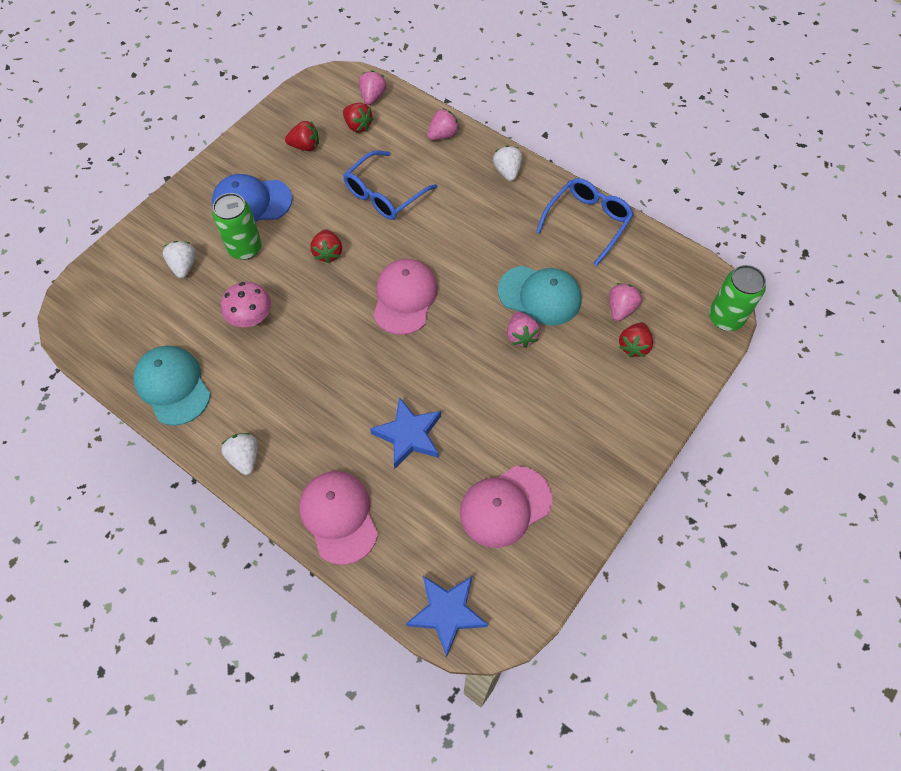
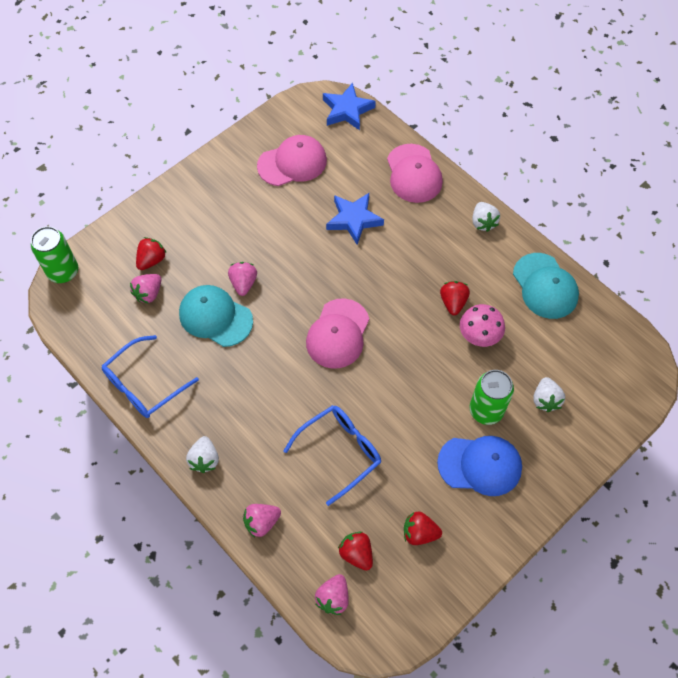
camera: 170 degrees left, 0 degrees up
(328, 253) = (404, 391): red strawberry -> red strawberry (453, 302)

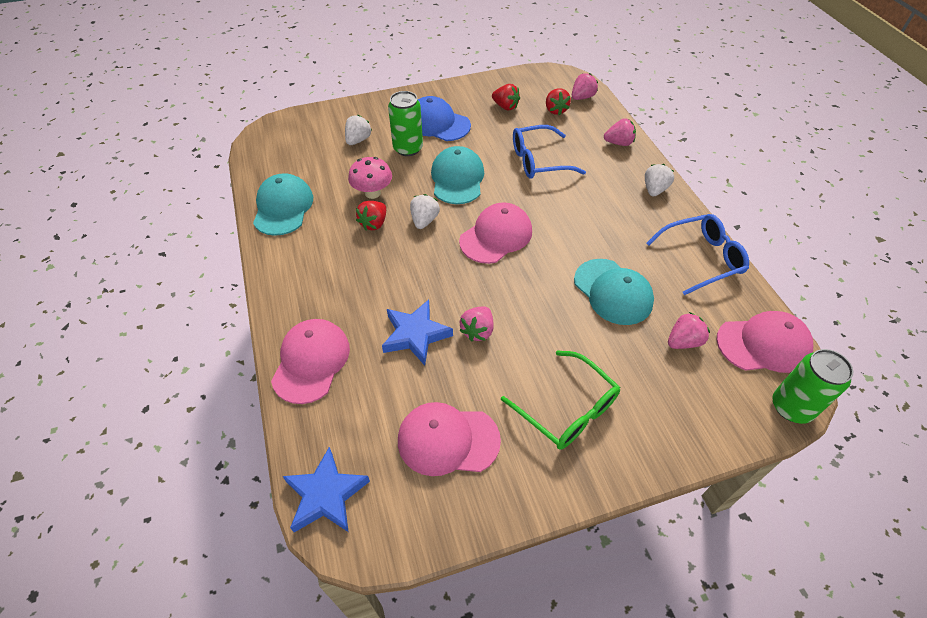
camera: 155 degrees left, 10 degrees down
(84, 316) = (763, 344): none -> pink cap
(152, 260) = (673, 379): red strawberry -> none
(222, 210) = (567, 409): none -> green glasses
(243, 283) = (571, 313): pink strawberry -> pink strawberry (477, 331)
(410, 389) = (457, 178): none -> turquoise cap
(483, 222) = (285, 279): white strawberry -> white strawberry (424, 220)

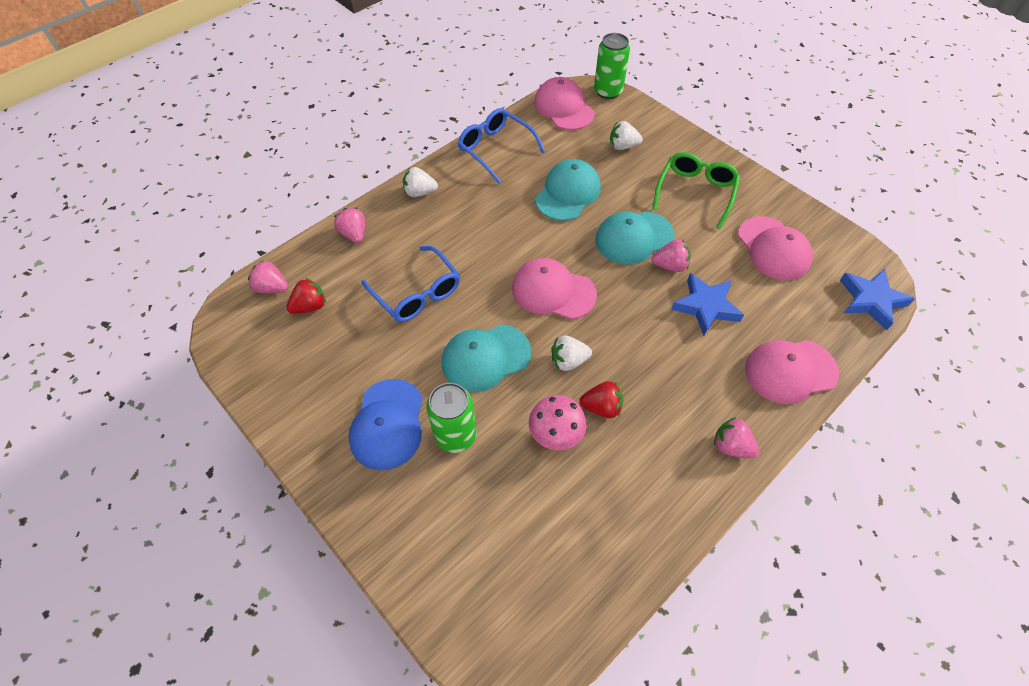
camera: 115 degrees left, 5 degrees up
(283, 207) = (637, 525): turquoise cap -> turquoise cap (634, 238)
(358, 140) = (466, 507): white strawberry -> white strawberry (622, 146)
(505, 106) = (320, 361): red strawberry -> none
(683, 341) = (590, 146): pink strawberry -> pink strawberry (731, 446)

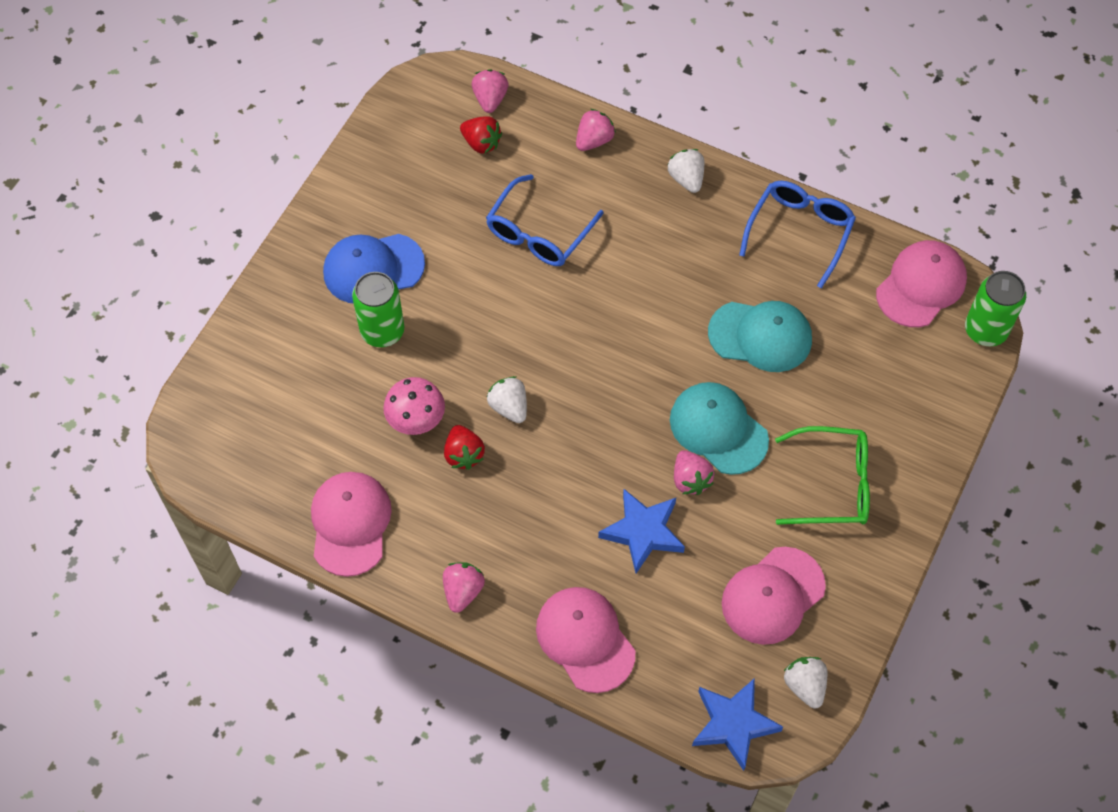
camera: 70 degrees right, 5 degrees up
(485, 358) = (482, 327): turquoise cap -> none
(553, 291) = (597, 365): pink cap -> pink cap (350, 524)
(622, 146) = (879, 377): white strawberry -> white strawberry (805, 685)

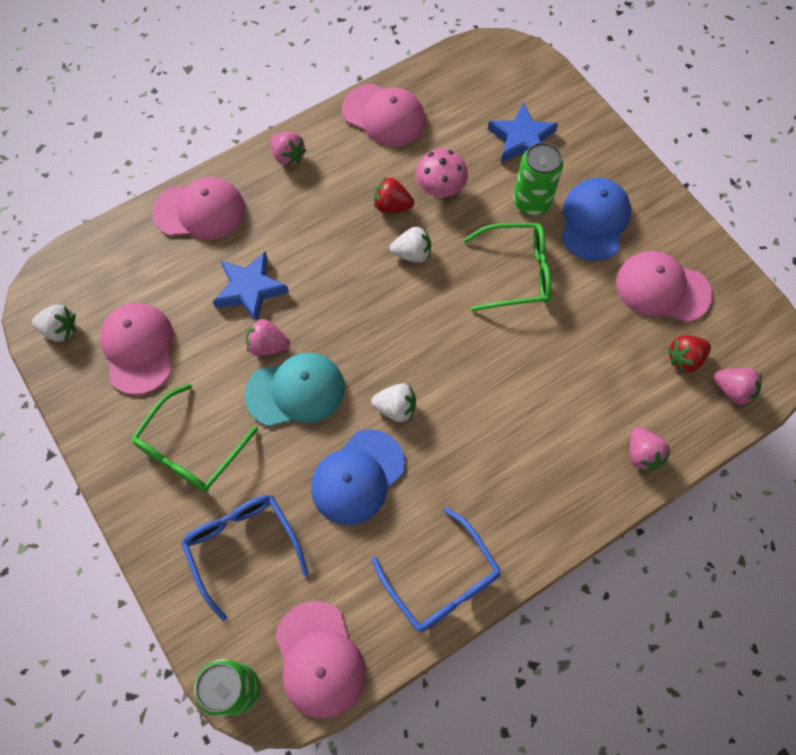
camera: 120 degrees right, 5 degrees up
(418, 185) = (662, 288): none -> pink cap
(474, 308) = (516, 272): none -> green glasses
(539, 233) = (564, 356): blue glasses -> blue glasses (242, 547)
(686, 179) = (557, 512): white strawberry -> white strawberry (396, 408)
(733, 724) = (72, 268): blue star -> blue star (521, 139)
(760, 336) = (357, 477): turquoise cap -> blue cap

